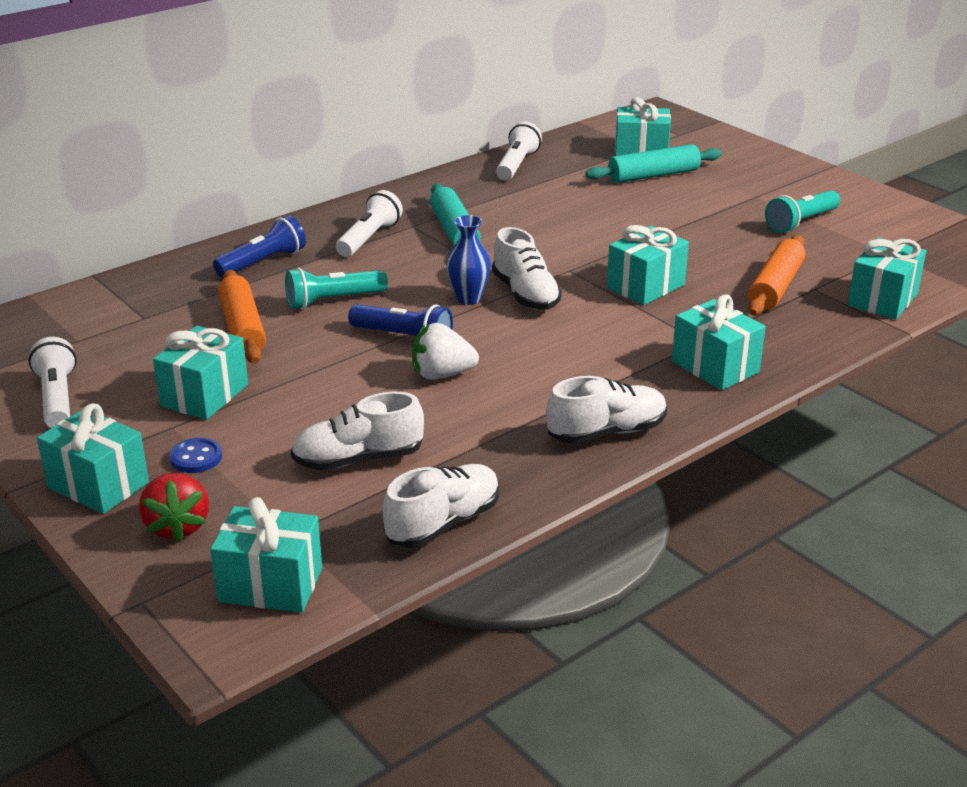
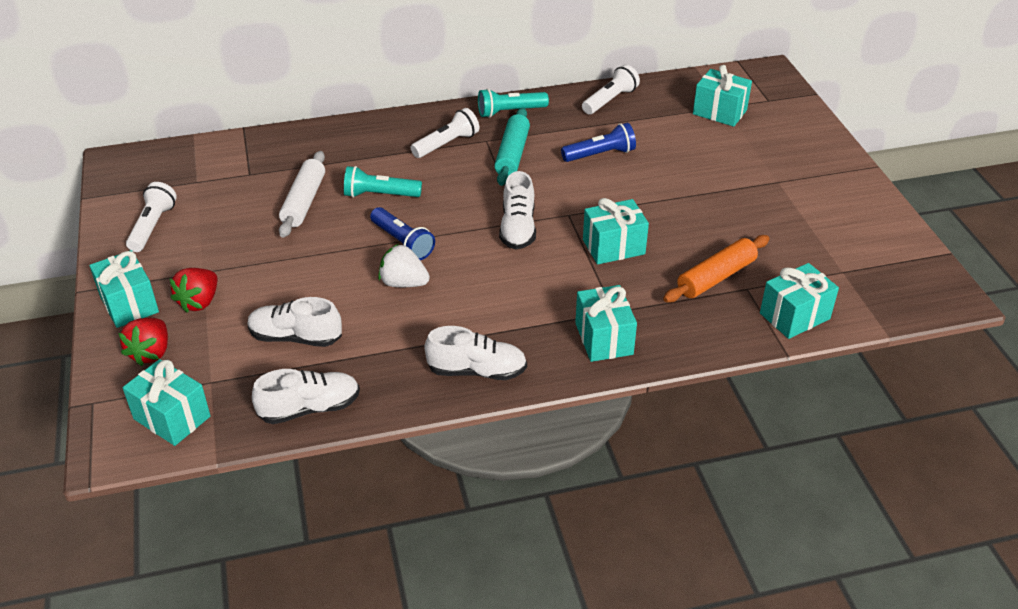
camera: 25 degrees right, 10 degrees up
(196, 458) = (199, 302): blue button -> red strawberry
(204, 395) = (240, 252): turquoise gift -> none
(242, 328) = (304, 201): orange rolling pin -> white rolling pin
(263, 262) = (359, 146): blue flashlight -> blue flashlight (600, 154)
(468, 298) = (474, 220): blue vase -> none
(653, 175) = (710, 138): turquoise rolling pin -> none
(801, 222) = (794, 218): turquoise flashlight -> turquoise flashlight (510, 112)

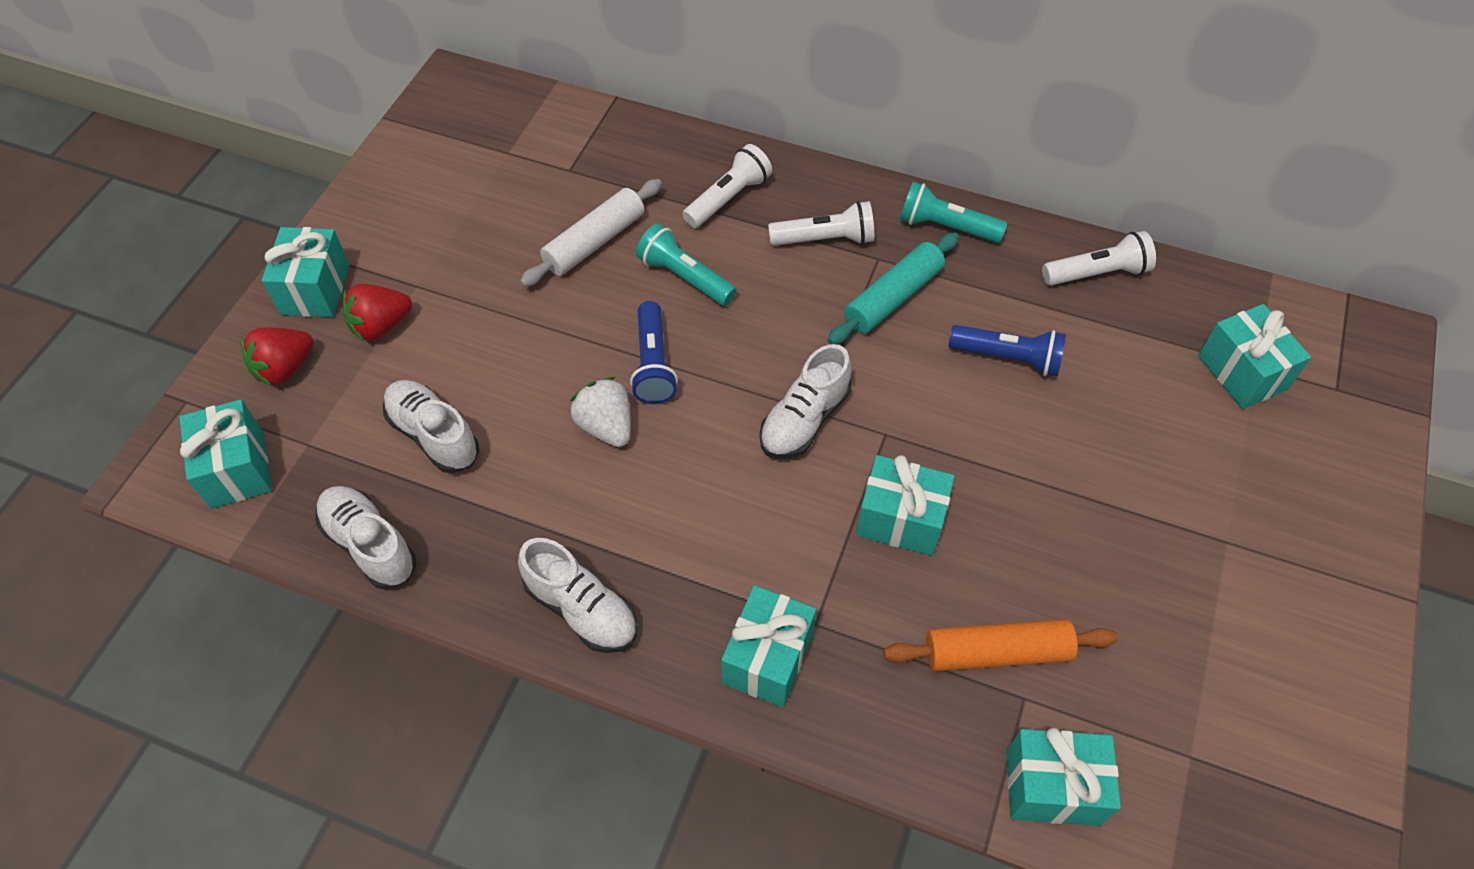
camera: 35 degrees right, 15 degrees up
(153, 226) = (417, 193): white flashlight -> white flashlight (728, 198)
(309, 408) = (370, 545): white shoe -> white shoe turned 150 degrees counterclockwise

